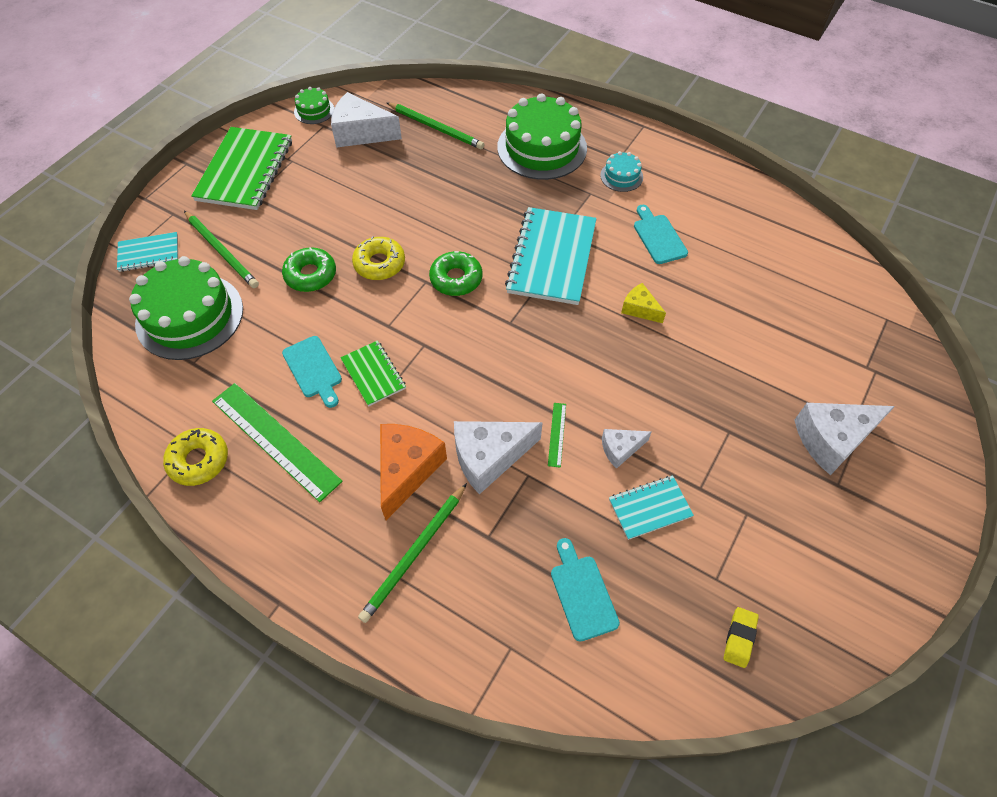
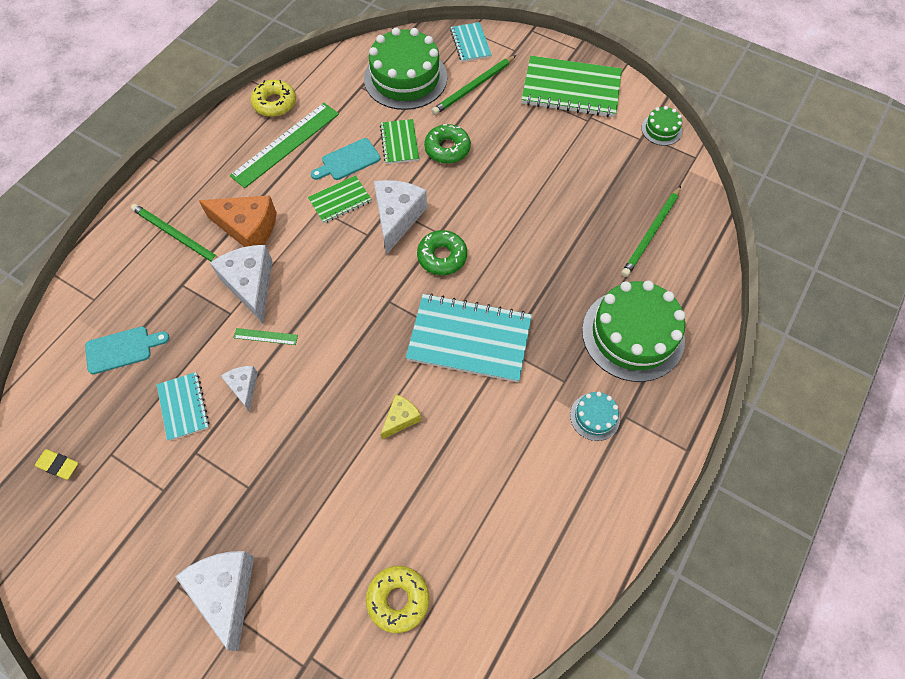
camera: 90 degrees right, 5 degrees up
(294, 319) = (399, 143): none -> green notebook
(361, 133) = (633, 170): white cheese -> white cheese (397, 218)
(379, 264) = (460, 197): yellow donut -> yellow donut (398, 599)
(658, 237) = (501, 448): turquoise cutting board -> none

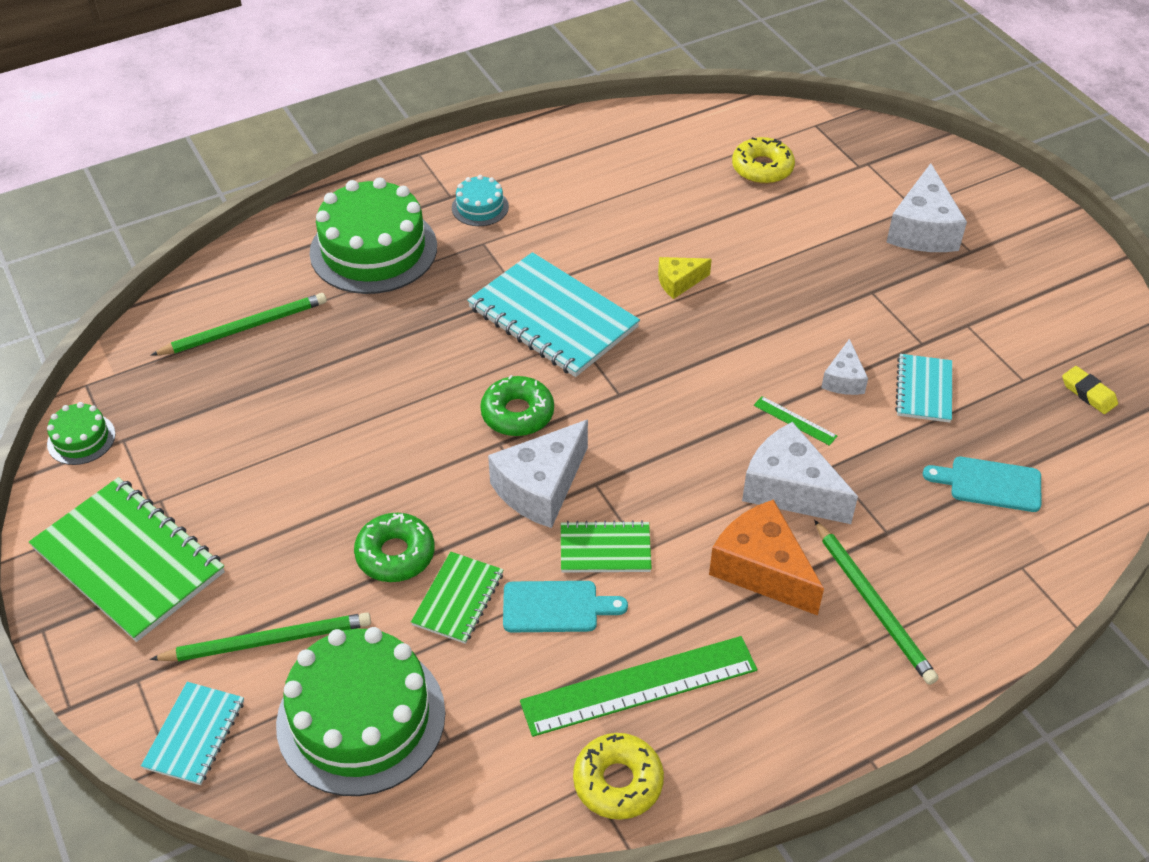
camera: 150 degrees left, 15 degrees down
(250, 285) = (790, 489): white cheese -> white cheese turned 120 degrees clockwise

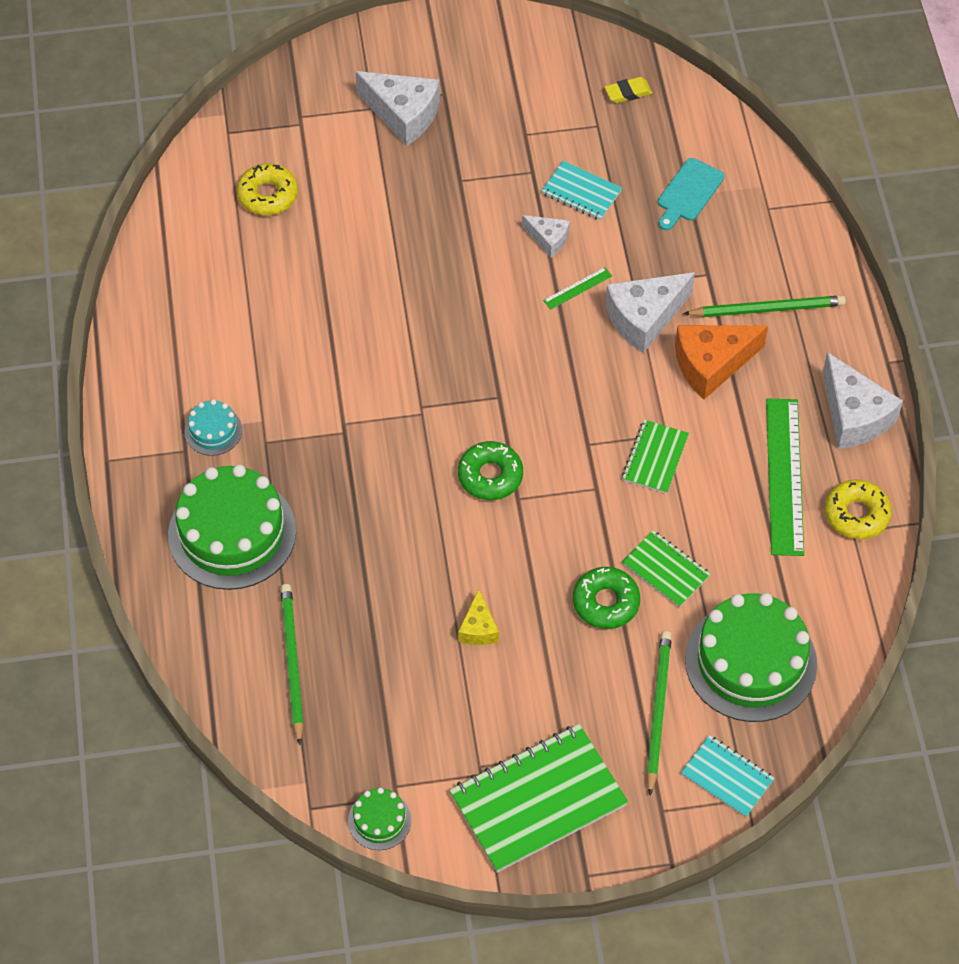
camera: 70 degrees left, 10 degrees up
(541, 488) = (577, 482): white cheese -> white cheese (854, 415)
(552, 318) = (388, 417): turquoise notebook -> none
(556, 607) = (697, 507): turquoise cutting board -> none
(679, 282) = (386, 310): yellow cheese -> yellow cheese (478, 628)

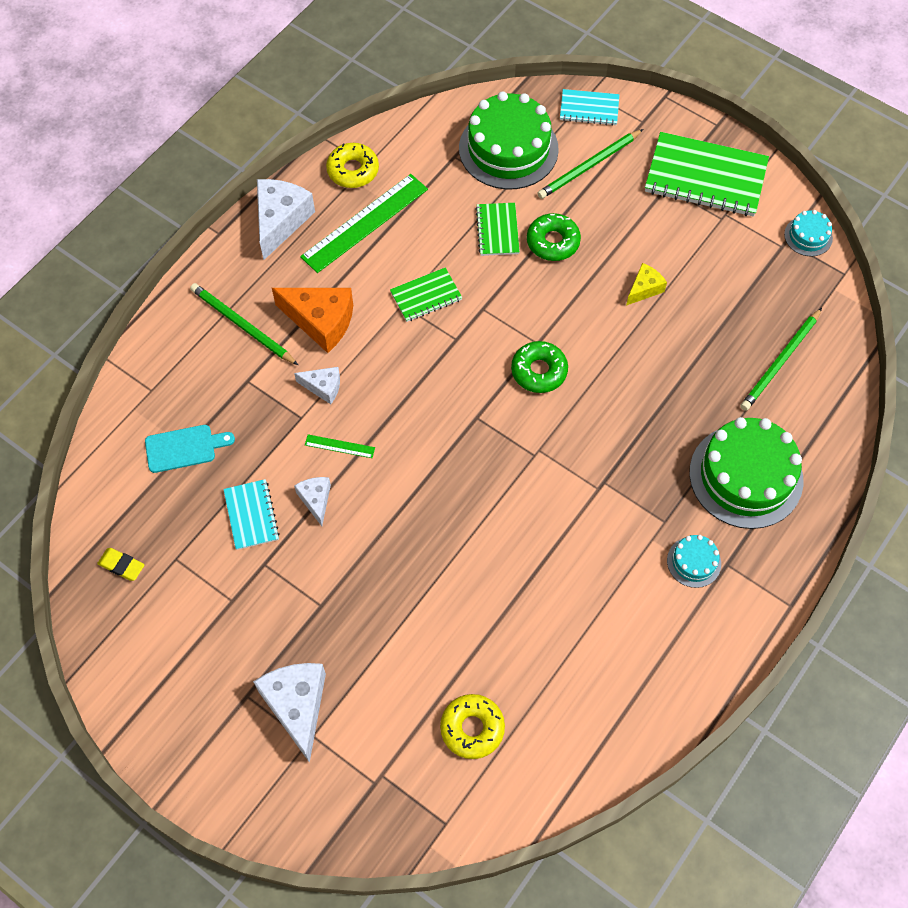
camera: 135 degrees left, 5 degrees up
(379, 820) = (808, 236): green cake -> turquoise cake
(644, 318) = (323, 387): white cheese -> white cheese, size x0.55
(727, 777) = (589, 109): turquoise notebook -> turquoise notebook turned 75 degrees counterclockwise

